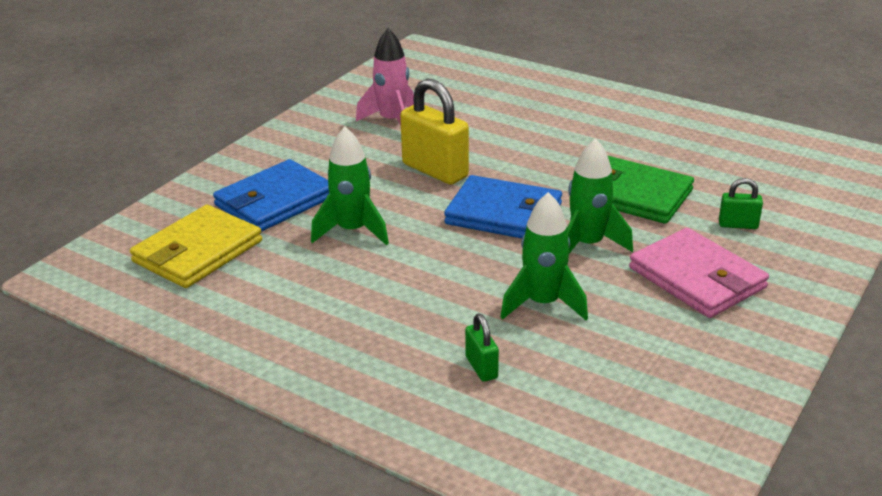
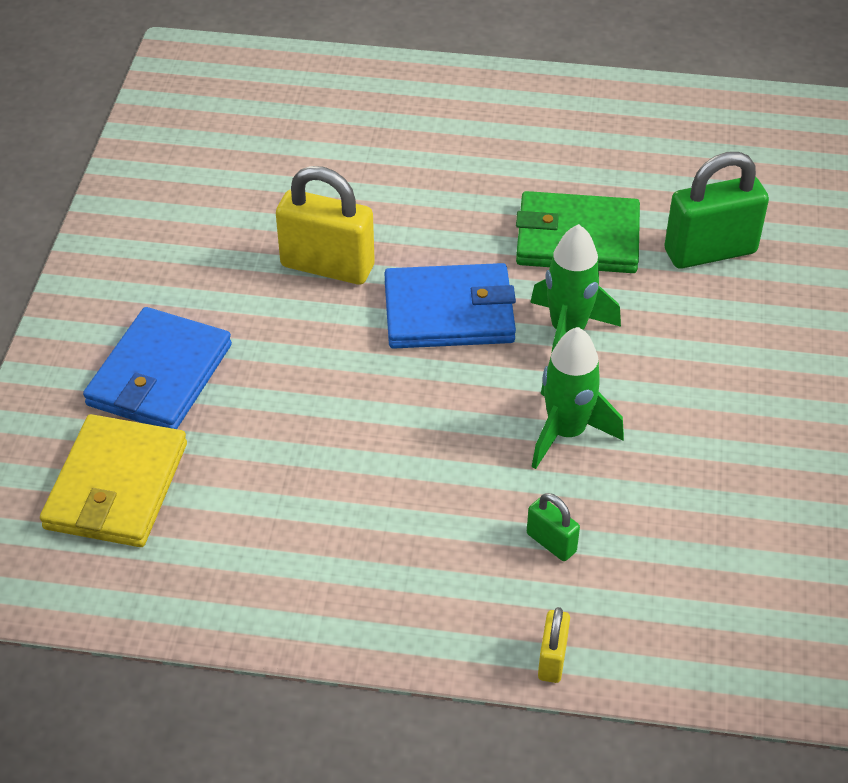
camera: 25 degrees left, 15 degrees up
(352, 231) = (287, 394): green rocket -> none
(392, 121) = (223, 197): pink rocket -> none
(427, 441) = (552, 659): none -> yellow padlock
(697, 278) = (706, 343): pink wallet -> none
(738, 225) = (710, 252): green padlock -> green padlock, size x2.01

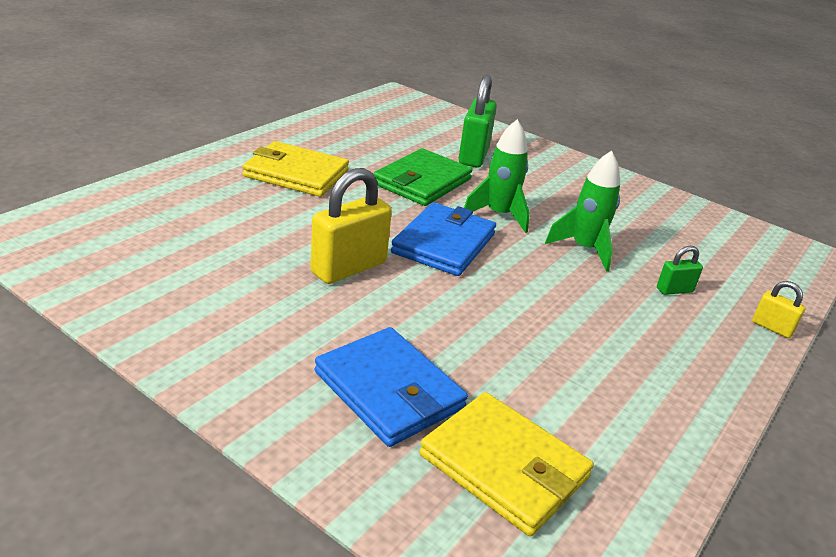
camera: 65 degrees left, 15 degrees down
(477, 142) = (296, 174): none -> yellow wallet

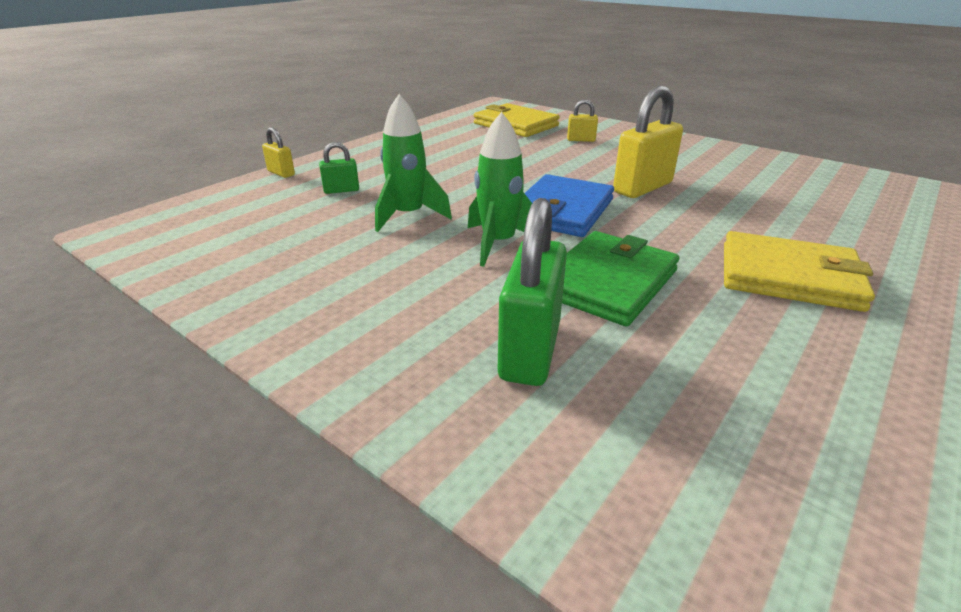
camera: 175 degrees left, 0 degrees up
(389, 390) = (581, 140): blue wallet -> yellow padlock

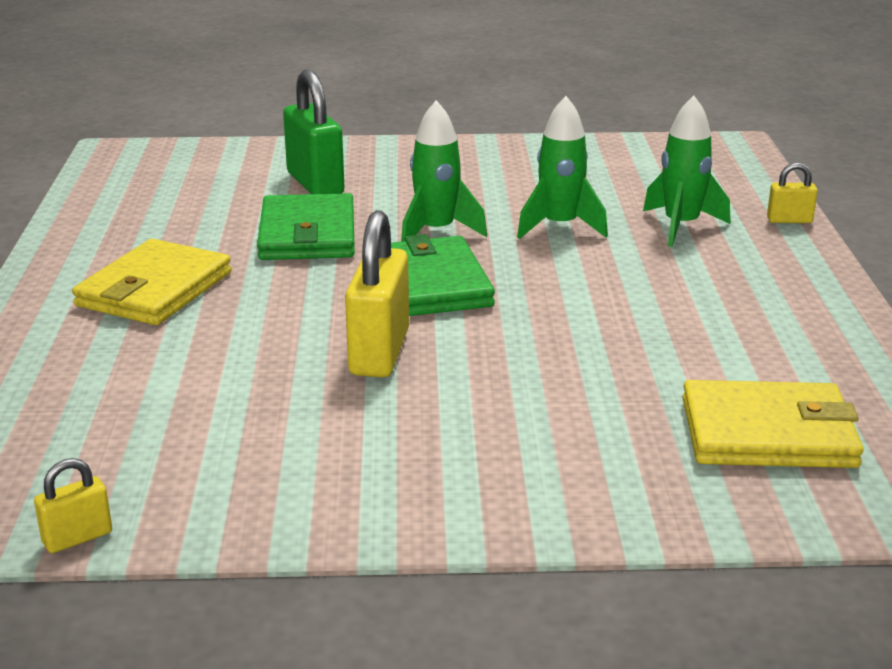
camera: 140 degrees right, 5 degrees down
(341, 190) = (681, 226): green padlock -> green rocket
(562, 211) = (430, 284): blue wallet -> green wallet
(581, 140) = (594, 432): yellow padlock -> yellow padlock (77, 538)
(789, 276) = (154, 289): yellow wallet -> yellow wallet turned 45 degrees counterclockwise

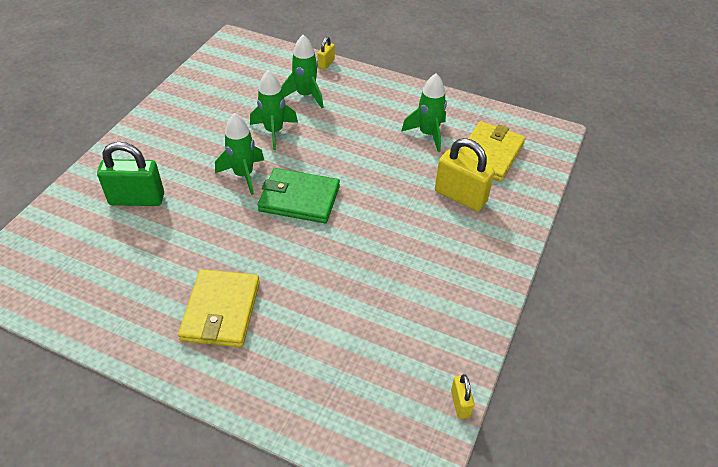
camera: 65 degrees left, 20 degrees up
(154, 289) = (221, 311): yellow wallet -> yellow wallet turned 45 degrees clockwise
(308, 234) = (203, 224): green wallet -> none
(379, 352) = (356, 241): yellow padlock -> yellow padlock (460, 196)
(735, 354) = (428, 134): none -> green rocket

